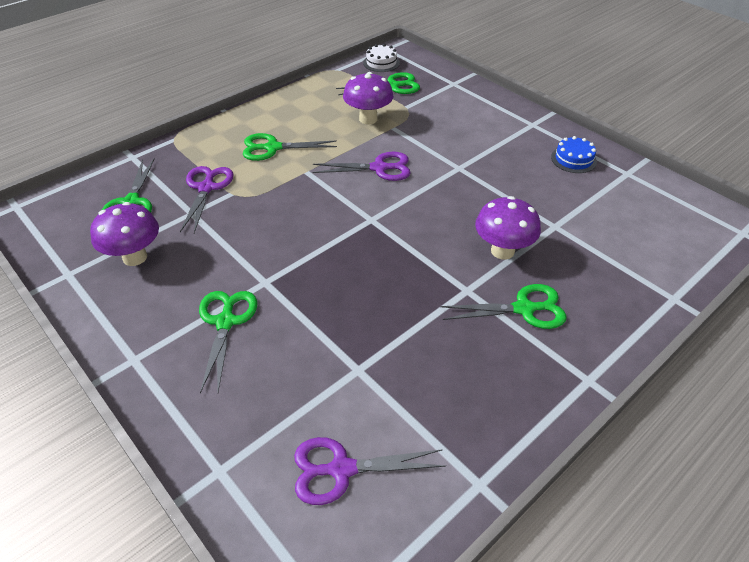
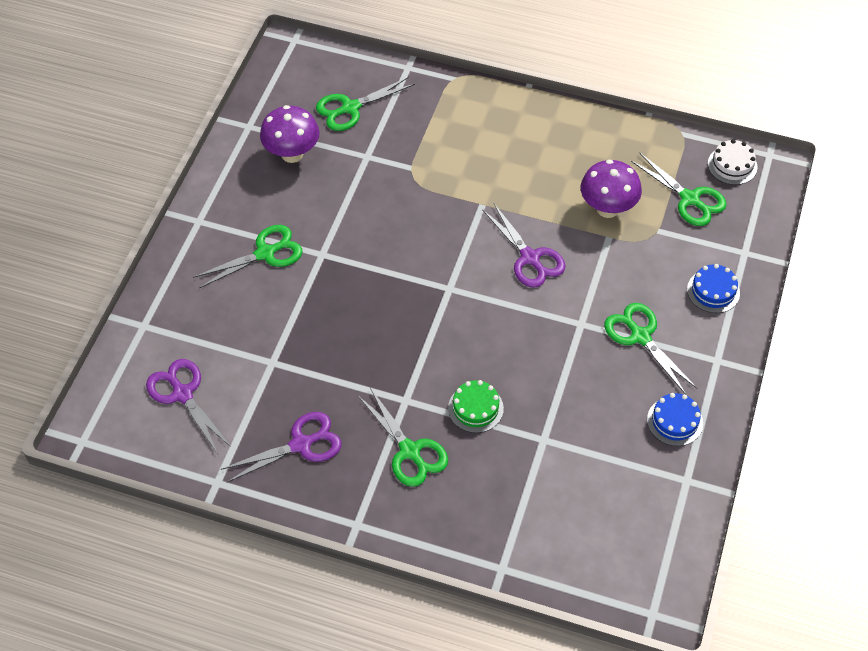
camera: 60 degrees right, 10 degrees up
(206, 188) = (405, 146): purple scissors -> purple scissors (301, 444)
(273, 148) = (498, 159): green scissors -> green scissors (640, 336)
(475, 105) = (713, 291): none -> blue cake
(502, 251) = (475, 408): purple mushroom -> green cake

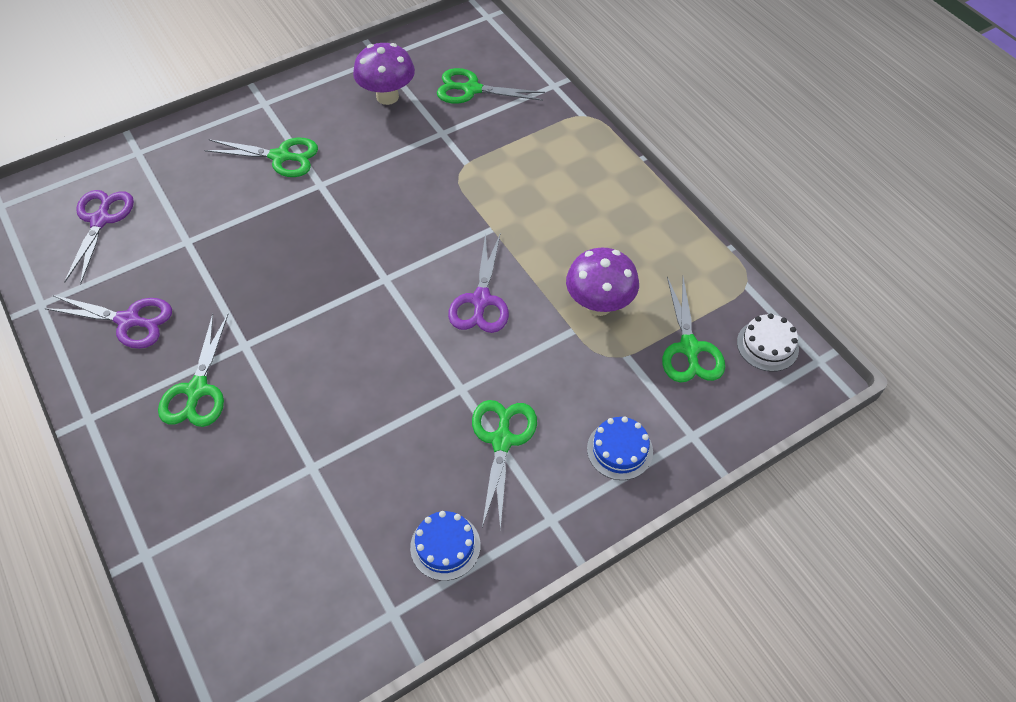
camera: 40 degrees right, 0 degrees up
(475, 408) = (289, 395): green cake -> none

